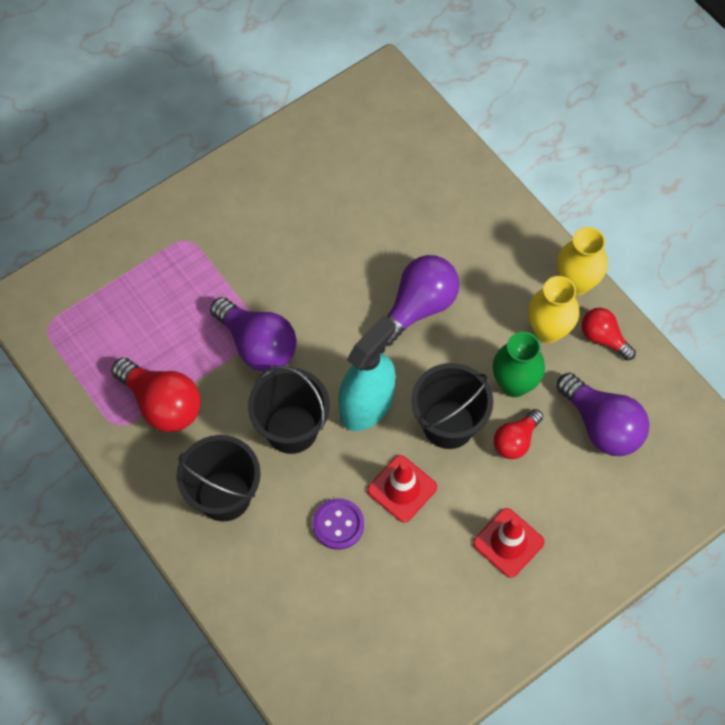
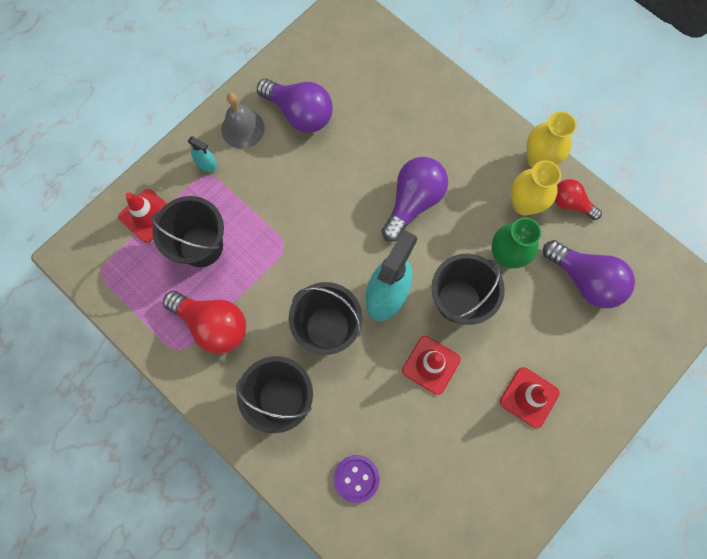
camera: 10 degrees left, 10 degrees up
(111, 274) = (147, 216): none -> red traffic cone
(165, 317) = (201, 246): none -> black bucket
(189, 229) = (207, 164): none -> turquoise spray bottle
(237, 196) = (242, 128): none -> grey bell
(257, 345) = (284, 258): purple light bulb -> purple light bulb (300, 113)
(338, 524) = (383, 406): purple button -> purple button (356, 478)
(515, 441) = (517, 305): red light bulb -> none

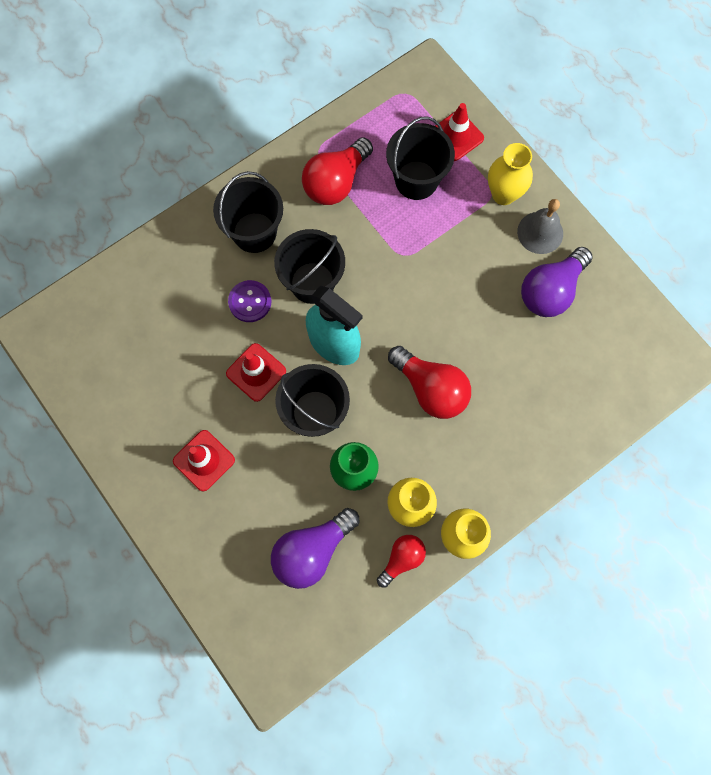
camera: 100 degrees right, 0 degrees up
(207, 164) = (503, 194): turquoise spray bottle -> yellow vase
(356, 478) = (168, 286): purple button -> purple button (250, 302)
(413, 202) = (431, 389): purple light bulb -> red light bulb

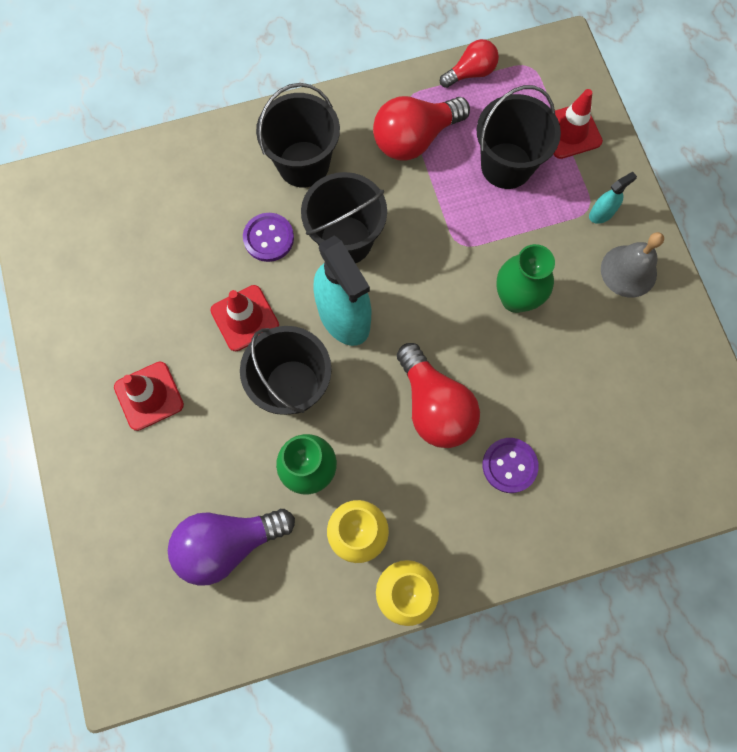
camera: 20 degrees right, 0 degrees up
(402, 559) = (326, 591): red light bulb -> red light bulb (470, 73)
(462, 284) = (515, 298): none -> green vase
(503, 194) = (601, 213): yellow vase -> turquoise spray bottle
(504, 414) = (509, 465): none -> purple button
(550, 291) = (616, 342): purple light bulb -> none

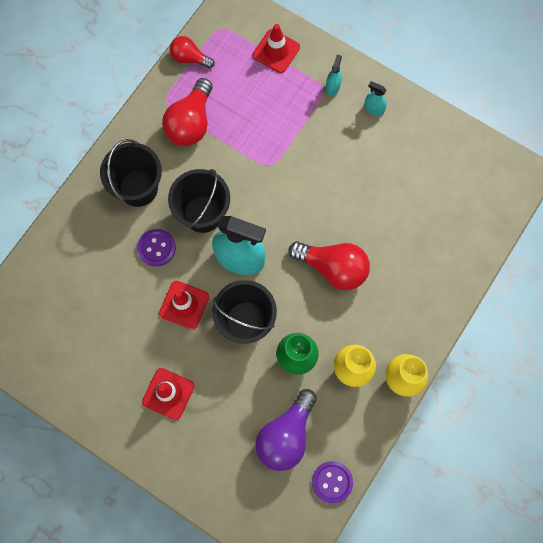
camera: 40 degrees left, 0 degrees up
(470, 73) = (189, 58): red light bulb -> red light bulb turned 90 degrees counterclockwise
(506, 165) = (257, 99): black bucket -> none
(509, 465) = (399, 267): purple button -> purple button (332, 482)
(515, 298) = (326, 172): green vase -> none
(628, 271) = (374, 109): grey bell -> turquoise spray bottle

